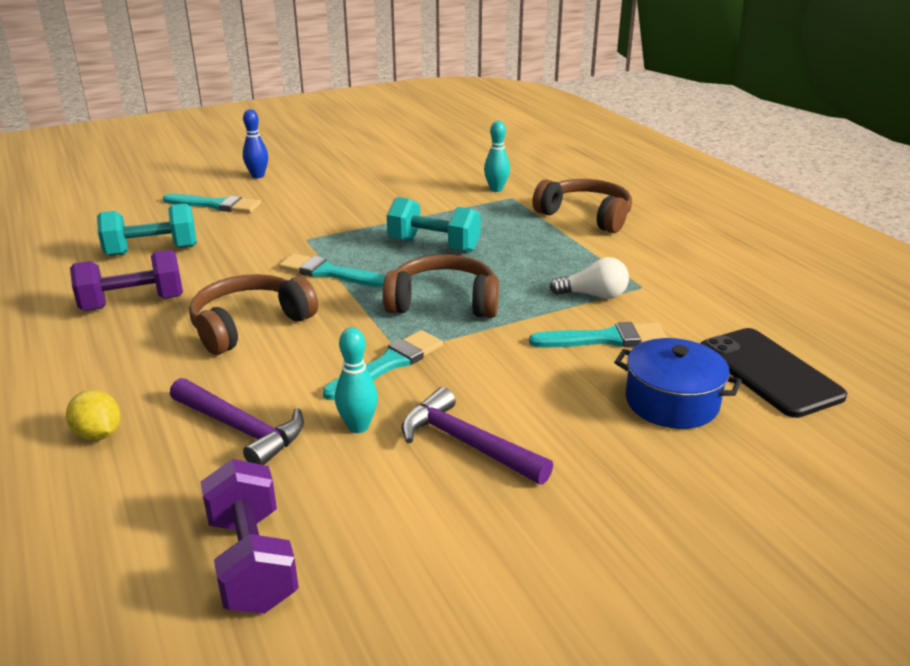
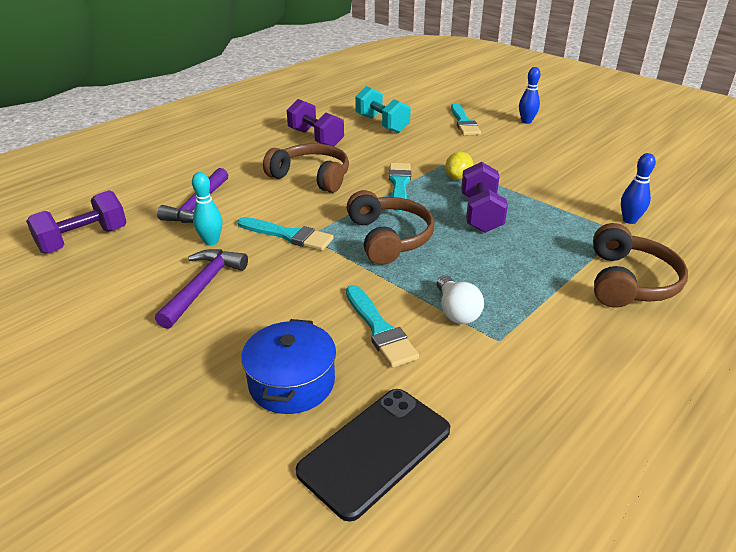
camera: 70 degrees right, 5 degrees up
(98, 434) = (183, 170): yellow lemon -> yellow lemon (457, 178)
(434, 245) = (480, 214): turquoise dumbbell -> purple dumbbell
(496, 189) = (629, 220): turquoise bowling pin -> blue bowling pin

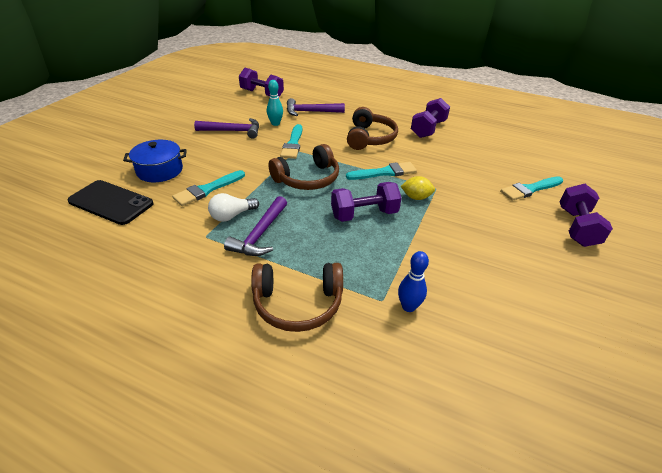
camera: 70 degrees right, 5 degrees up
(382, 124) = (480, 150): turquoise dumbbell -> none
(503, 292) = (260, 234): none -> purple hammer
(526, 121) = (576, 227): blue bowling pin -> purple dumbbell

